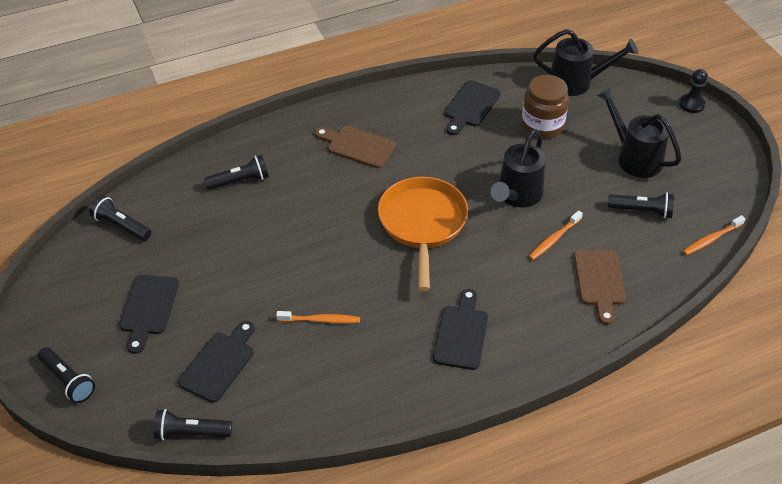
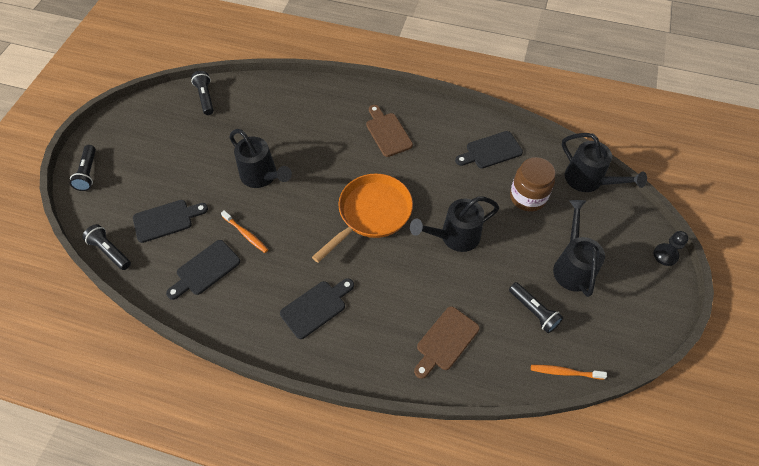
camera: 40 degrees right, 10 degrees up
(148, 309) = (167, 158): black cutting board -> black cutting board (205, 270)
(240, 181) = (295, 111): black flashlight -> none
(276, 260) = (262, 176): none -> black watering can
(554, 239) = (446, 286): orange toothbrush -> none

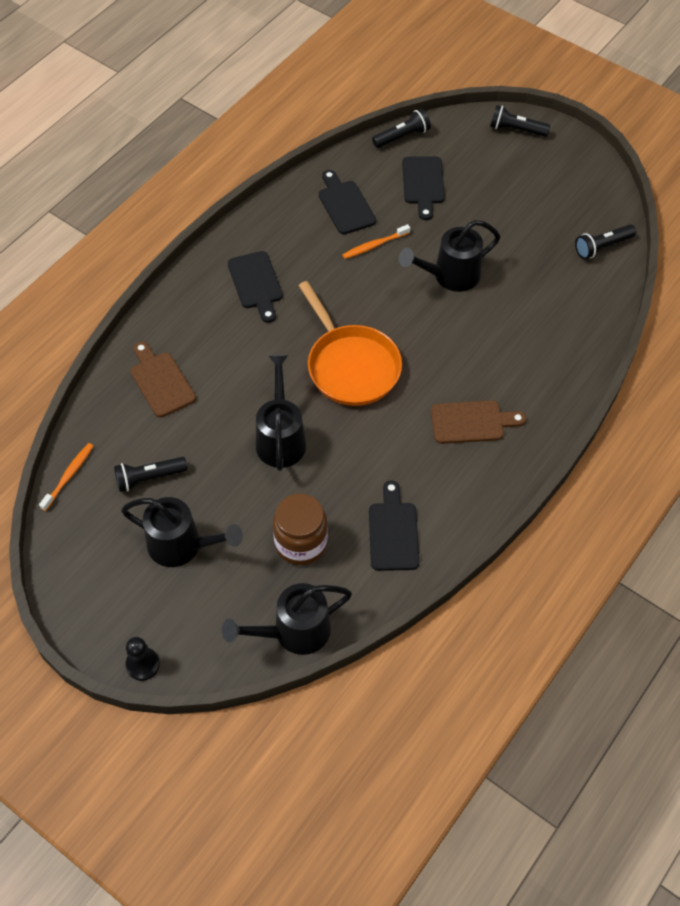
camera: 110 degrees right, 0 degrees up
(205, 97) = (602, 247): black flashlight -> black flashlight turned 150 degrees clockwise

